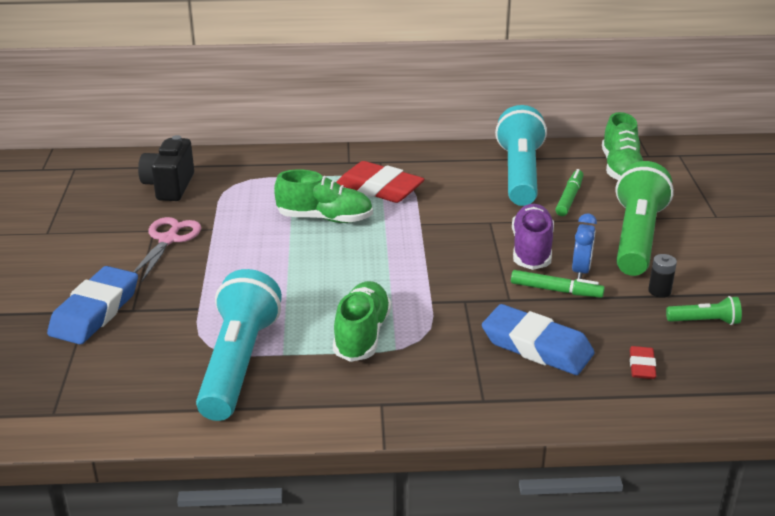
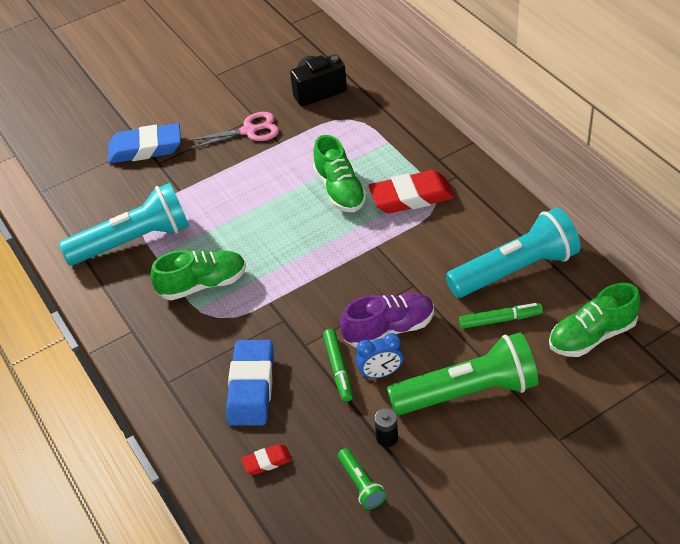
camera: 65 degrees right, 15 degrees up
(379, 188) = (411, 197): red eraser -> red eraser turned 75 degrees clockwise

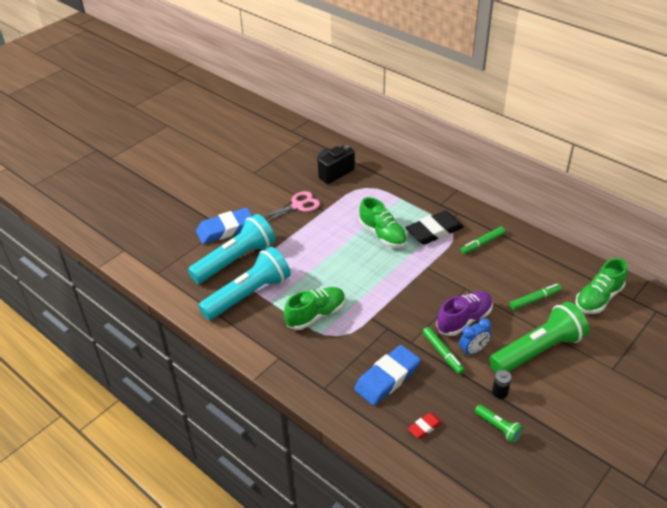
camera: 20 degrees left, 5 degrees down
(251, 387) = (387, 378): blue eraser -> blue eraser turned 60 degrees clockwise
(411, 197) = (434, 231): red eraser -> black eraser
(468, 226) = (482, 243): none -> green marker
(515, 270) = (527, 266): turquoise flashlight -> turquoise flashlight (235, 260)

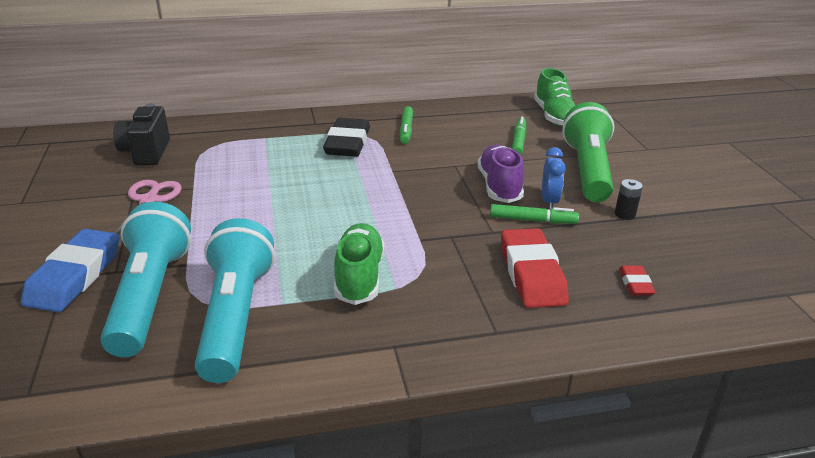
camera: 55 degrees left, 10 degrees down
(382, 235) = (301, 171): green shoe -> none
(387, 378) = (531, 274): blue eraser -> red eraser
(498, 427) = (674, 238): green flashlight -> none

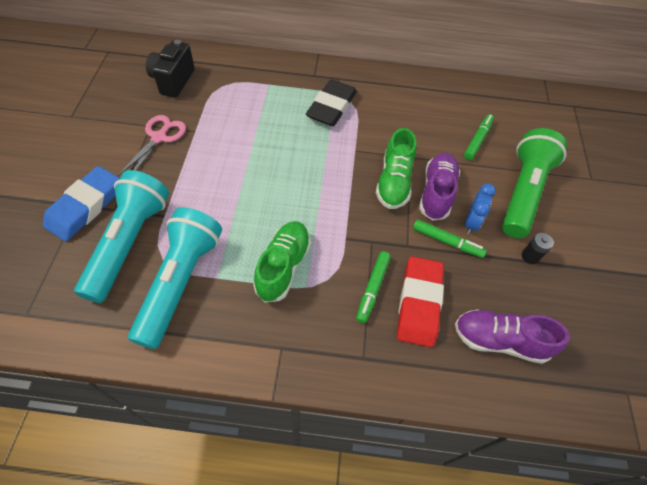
camera: 15 degrees right, 25 degrees up
(406, 130) = (386, 101): green marker -> green marker (372, 289)
(554, 116) = (524, 114): green shoe -> green shoe (394, 182)
(635, 284) = (500, 341): red eraser -> purple shoe

